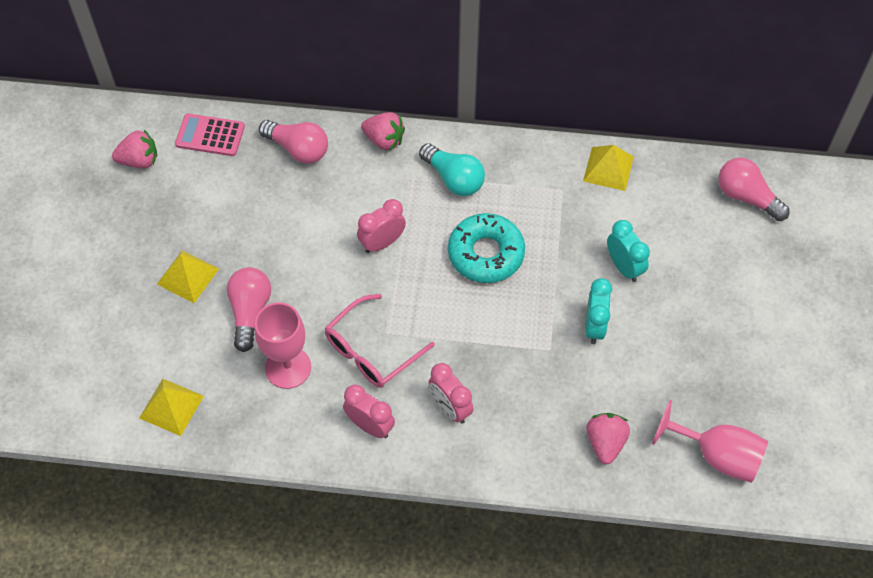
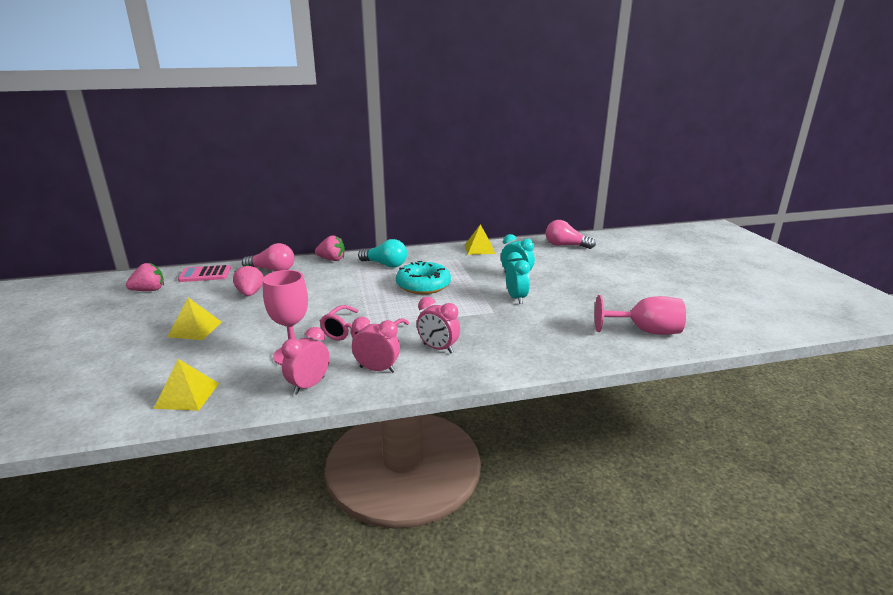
camera: 20 degrees left, 35 degrees down
(250, 312) = (253, 335): pink light bulb -> none
(382, 243) = (348, 292): pink clock -> pink clock (309, 385)
(605, 442) = (565, 341): pink strawberry -> pink strawberry (250, 293)

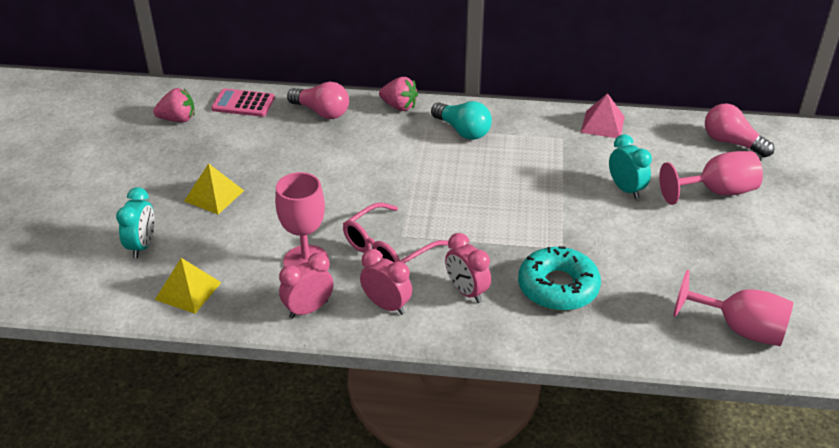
camera: 20 degrees right, 15 degrees up
(250, 293) = (285, 149): pink strawberry -> none
(423, 285) = (495, 180): turquoise donut -> turquoise donut (558, 287)
(479, 249) = (602, 124): yellow pyramid -> pink pyramid
(516, 298) = (603, 231): turquoise clock -> turquoise clock (142, 246)
(574, 268) = (716, 191): none -> pink goblet

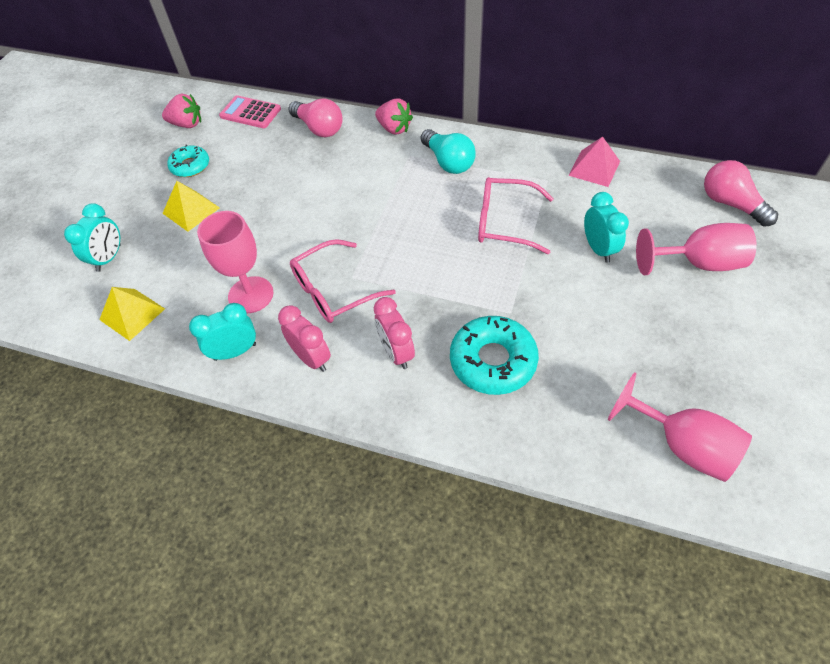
camera: 15 degrees right, 15 degrees up
(197, 156) = (190, 166): none -> turquoise donut
(308, 309) = (235, 351): pink clock -> turquoise clock
(533, 176) = (504, 222): none -> pink glasses

